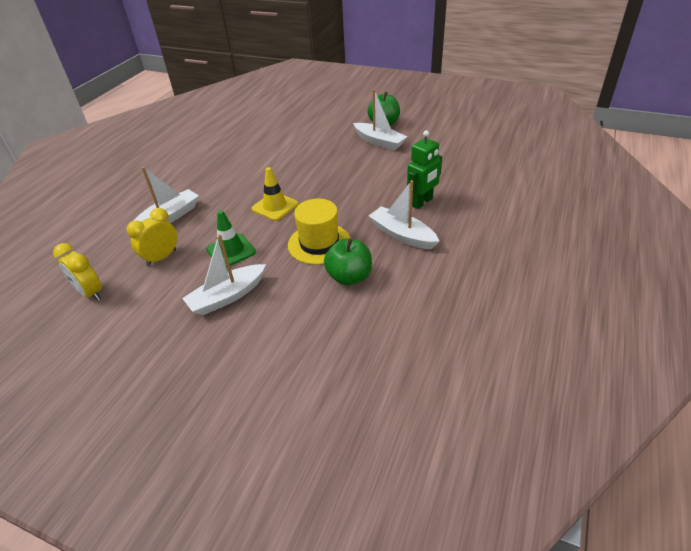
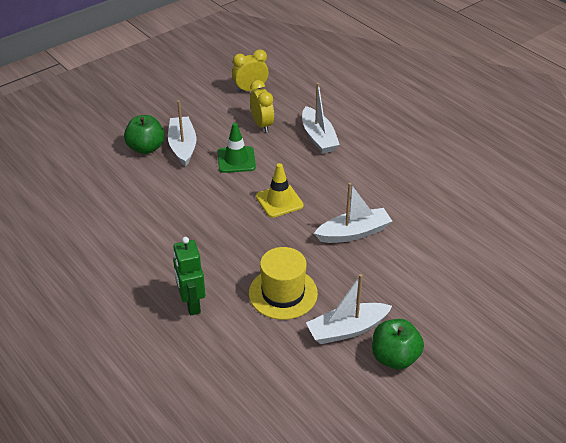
camera: 115 degrees right, 0 degrees up
(319, 243) = (197, 210): yellow hat -> yellow hat (283, 293)
(349, 277) = (139, 212): green apple -> green apple (146, 148)
(402, 235) = (157, 265): white boat -> white boat (353, 233)

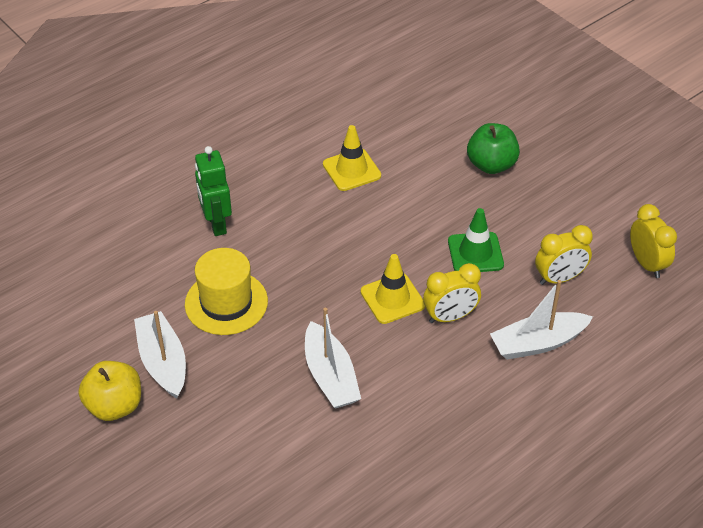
camera: 90 degrees right, 5 degrees up
(138, 221) = (351, 170): none -> yellow traffic cone
(182, 146) = (499, 199): white boat -> none
(191, 304) = (216, 224): green robot -> green robot turned 90 degrees counterclockwise
(296, 174) = (450, 317): none -> yellow clock
(394, 357) = (114, 406): green apple -> yellow apple

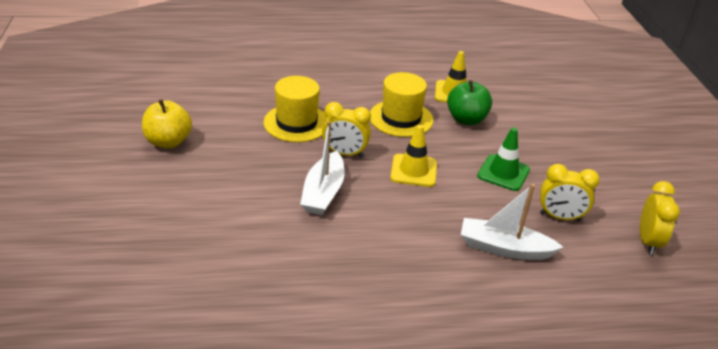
camera: 30 degrees right, 10 degrees down
(163, 362) = (223, 134): white boat -> none
(216, 224) = (334, 83): green robot -> none
(326, 236) = (401, 118): none -> yellow hat
(450, 317) = (447, 200): yellow clock -> yellow clock (345, 153)
(491, 165) = (563, 130): green apple -> green apple (466, 119)

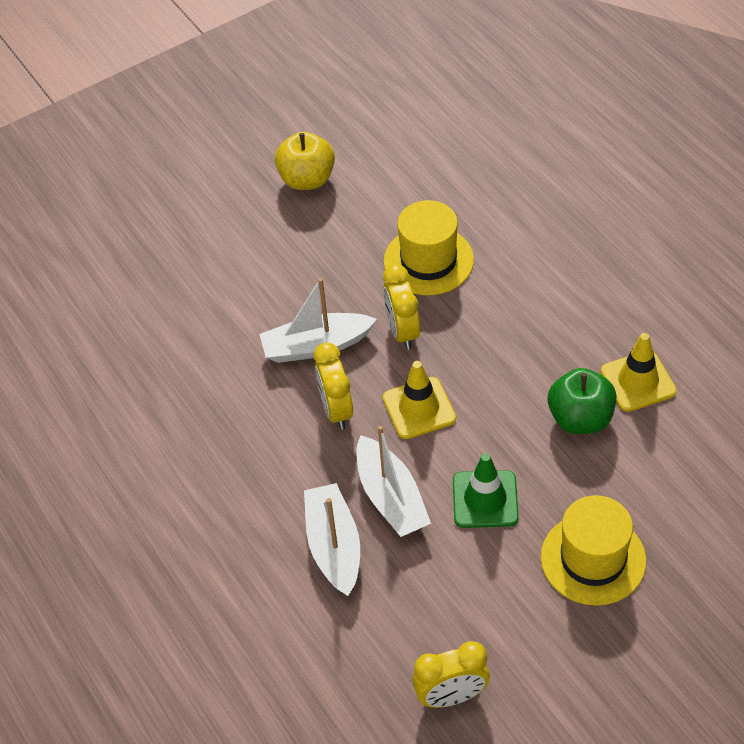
camera: 70 degrees right, 15 degrees up
(401, 118) = (523, 351): yellow hat -> yellow hat (593, 559)
(478, 208) = (391, 498): none -> white boat
(560, 217) = (434, 586): yellow clock -> yellow clock (336, 410)

